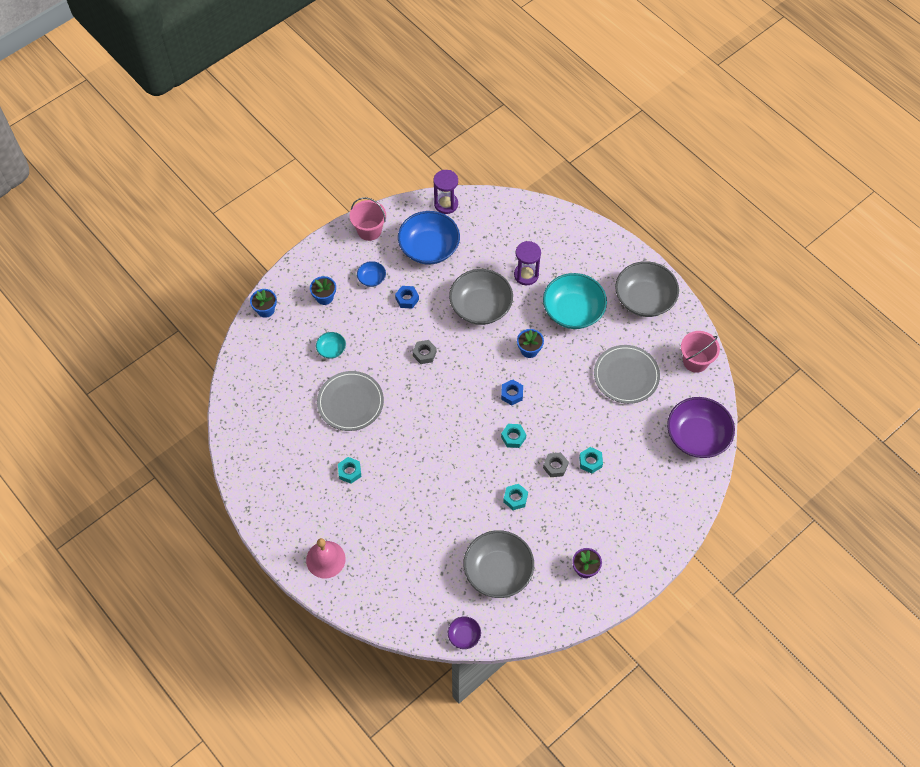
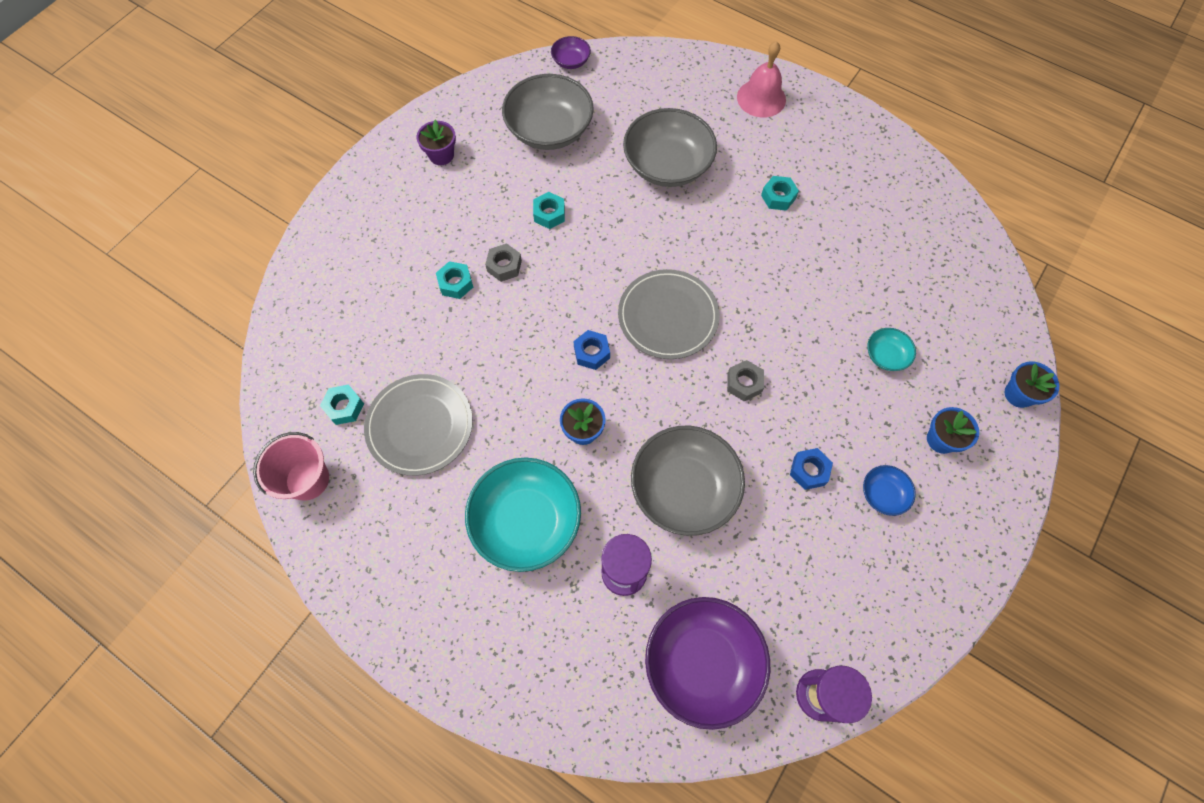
camera: 165 degrees right, 5 degrees up
(350, 402) = (820, 285): grey plate -> grey plate (668, 316)
(369, 230) = (932, 592): pink bucket -> none
(429, 248) = (813, 584): blue bowl -> none
(513, 437) = (573, 291): turquoise nut -> turquoise nut (344, 407)
(644, 299) = (404, 578): grey bowl -> grey bowl (667, 165)
(697, 436) = (301, 356): purple bowl -> purple bowl (702, 663)

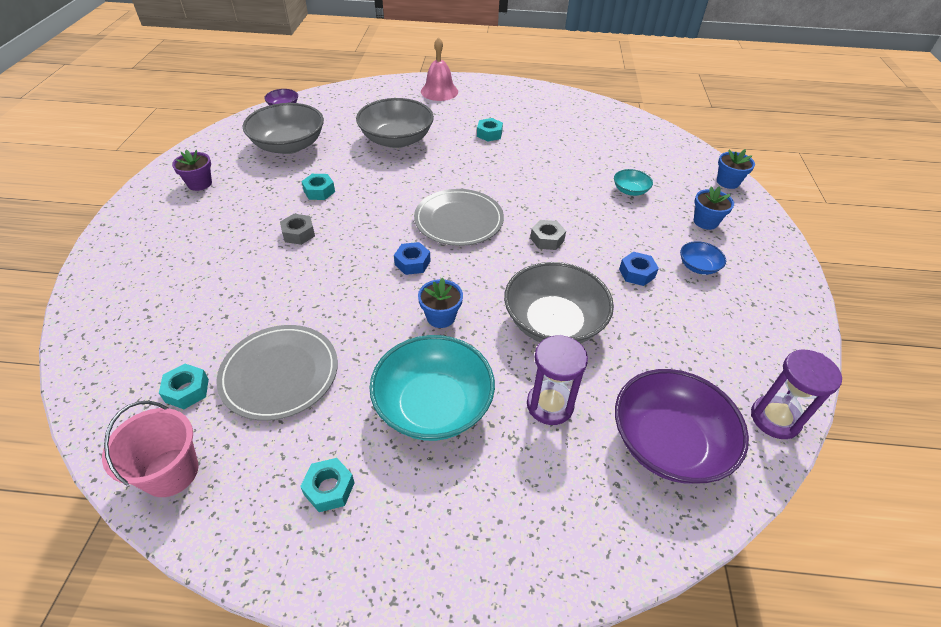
camera: 30 degrees left, 20 degrees down
(455, 283) = (259, 259): turquoise nut -> turquoise nut (329, 488)

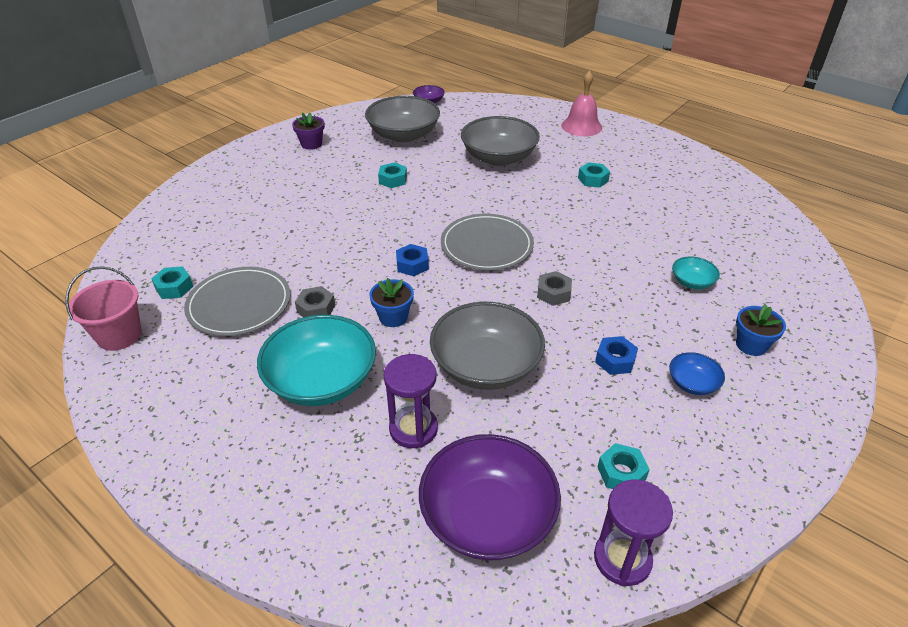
camera: 35 degrees right, 5 degrees down
(298, 233) = (346, 207): grey nut -> grey nut (316, 309)
(329, 488) = (197, 398): turquoise nut -> turquoise nut (621, 473)
(728, 182) = (827, 316): blue flower pot -> none

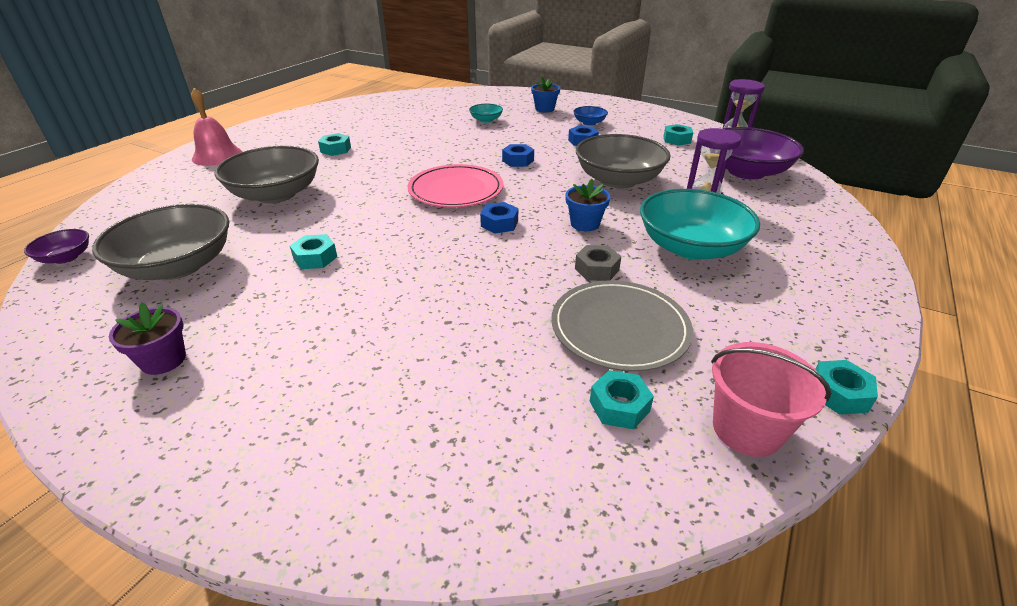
camera: 100 degrees left, 5 degrees down
(107, 395) = (839, 394): none -> turquoise nut
(486, 245) = (456, 190): grey plate -> pink plate
(553, 293) = (518, 160): grey nut -> blue nut

